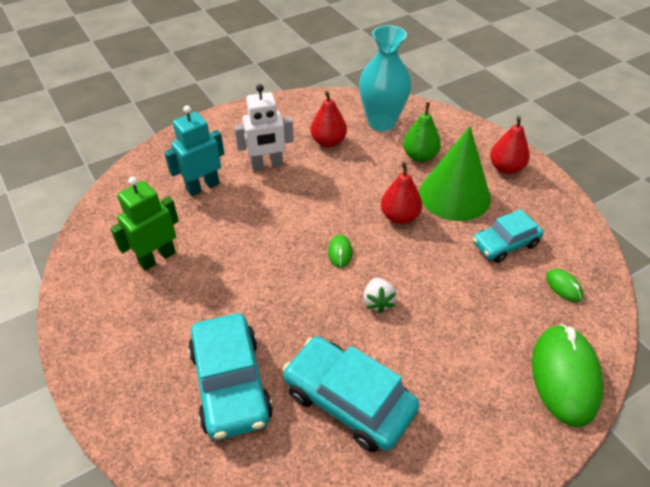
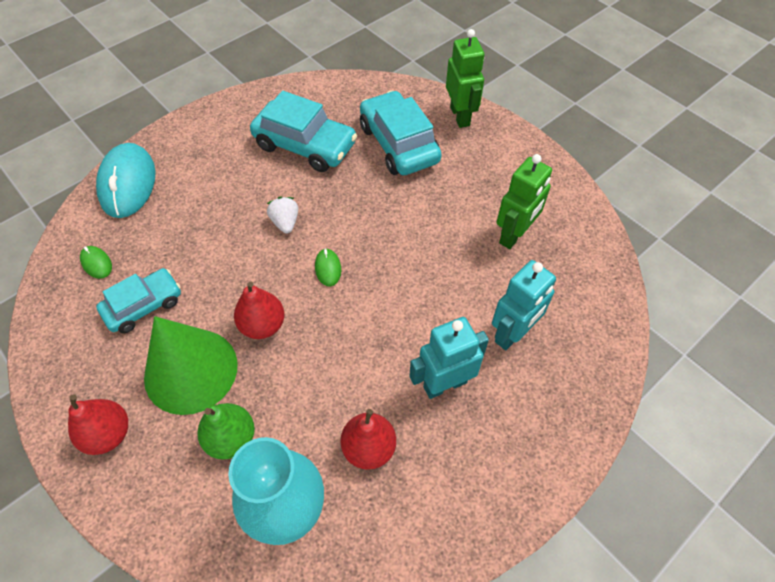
camera: 170 degrees right, 10 degrees up
(134, 417) = (460, 116): none -> green robot
(267, 165) = (444, 384): white robot -> turquoise robot
(564, 376) = (128, 183): green mouse -> turquoise mouse

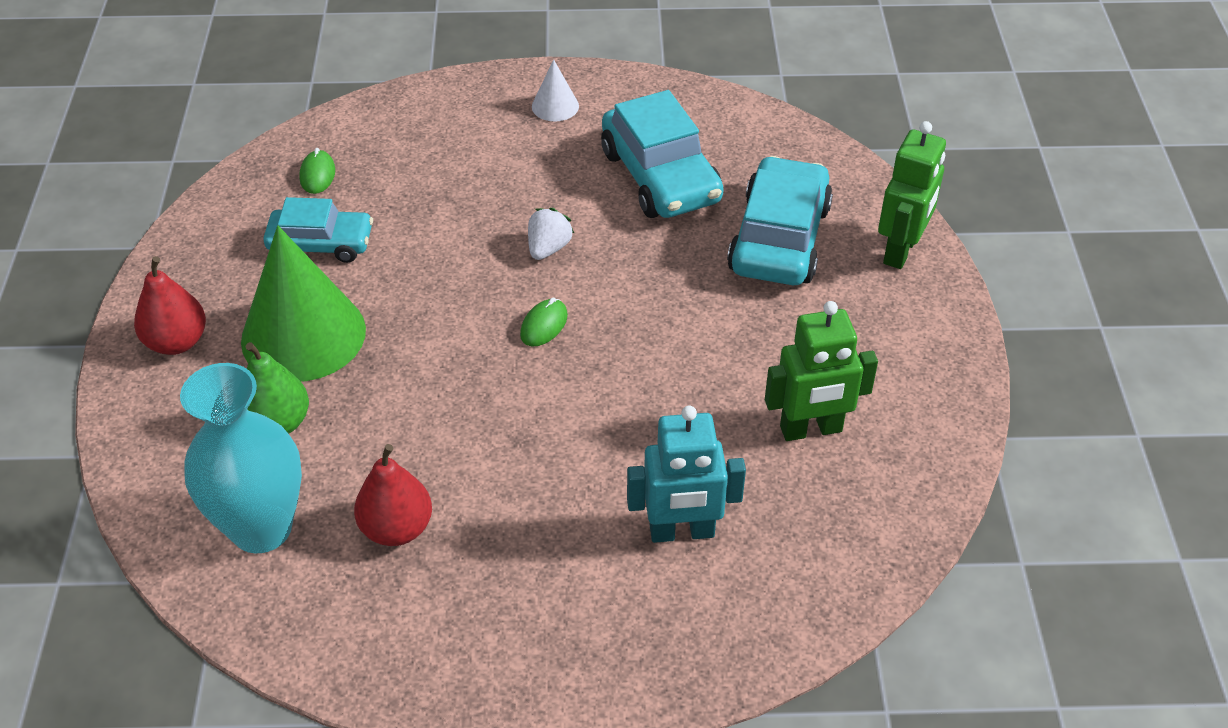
camera: 40 degrees right, 10 degrees down
(128, 183) = (425, 111): turquoise mouse -> none
(206, 138) = (555, 106): none -> white cone
(263, 325) = (415, 338): red pear -> none
(444, 384) = (543, 527): turquoise robot -> none

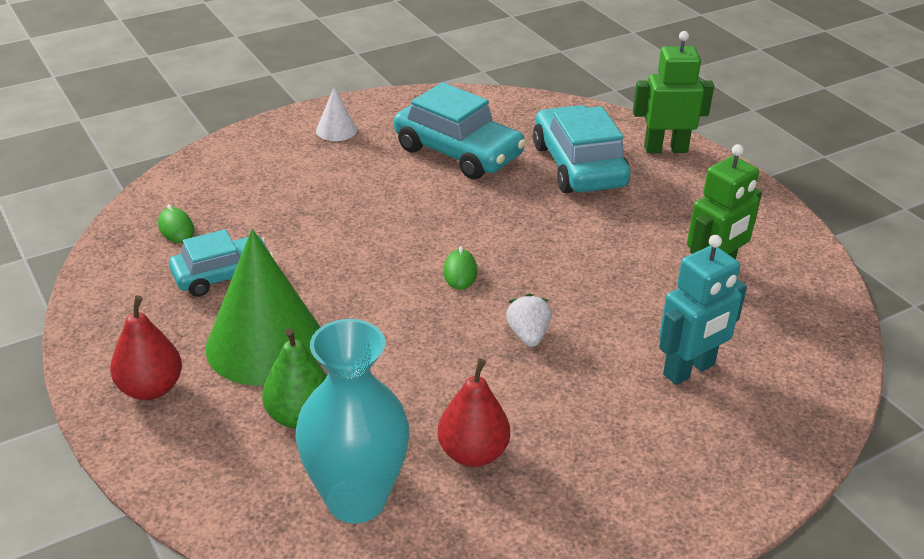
camera: 30 degrees left, 10 degrees down
(548, 248) = (416, 221): white strawberry -> white strawberry (528, 335)
(901, 250) = (665, 149): green robot -> green robot turned 90 degrees counterclockwise

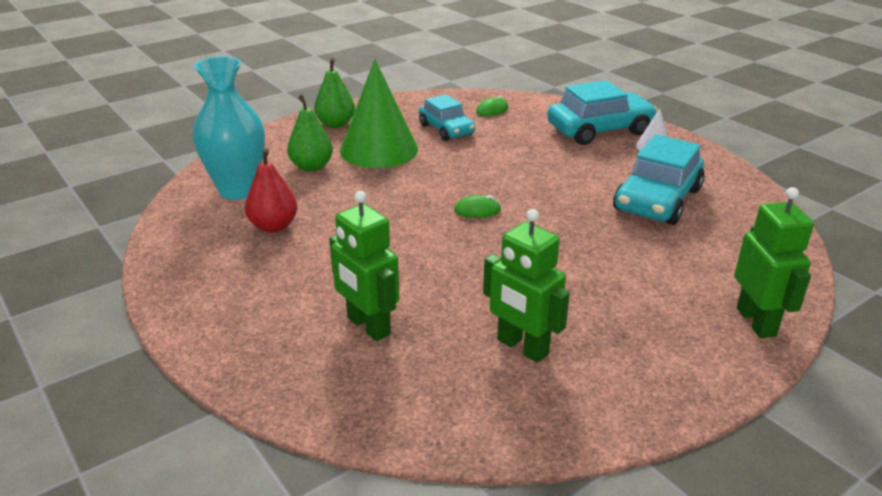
camera: 85 degrees right, 5 degrees down
(150, 388) = (335, 124): red pear -> green pear
(528, 335) = (403, 243): white strawberry -> none
(578, 166) = (678, 264): turquoise car -> turquoise car (599, 130)
(689, 370) = (368, 326): turquoise robot -> green robot

